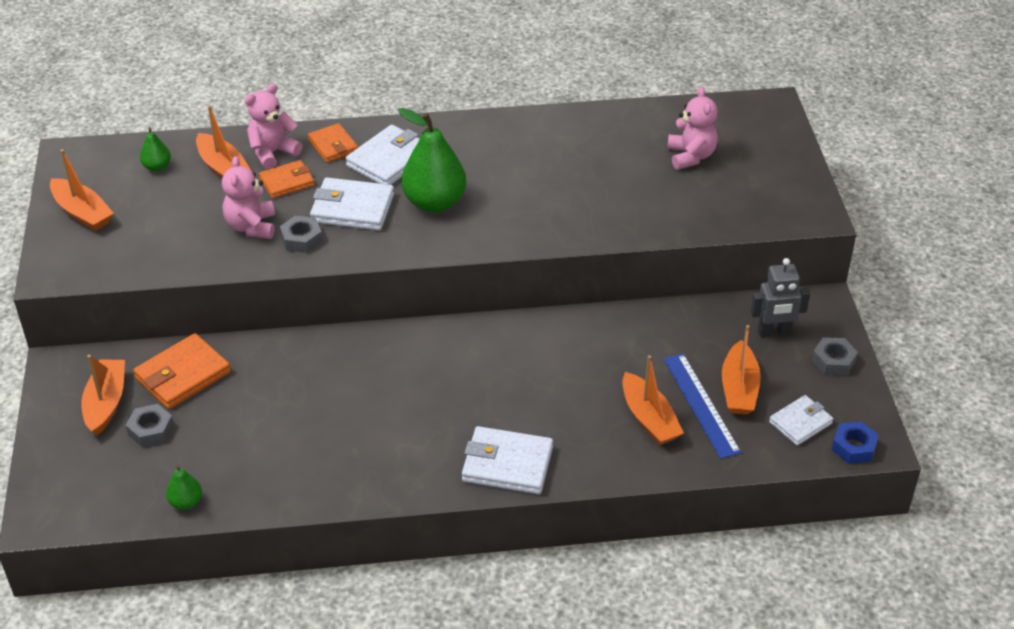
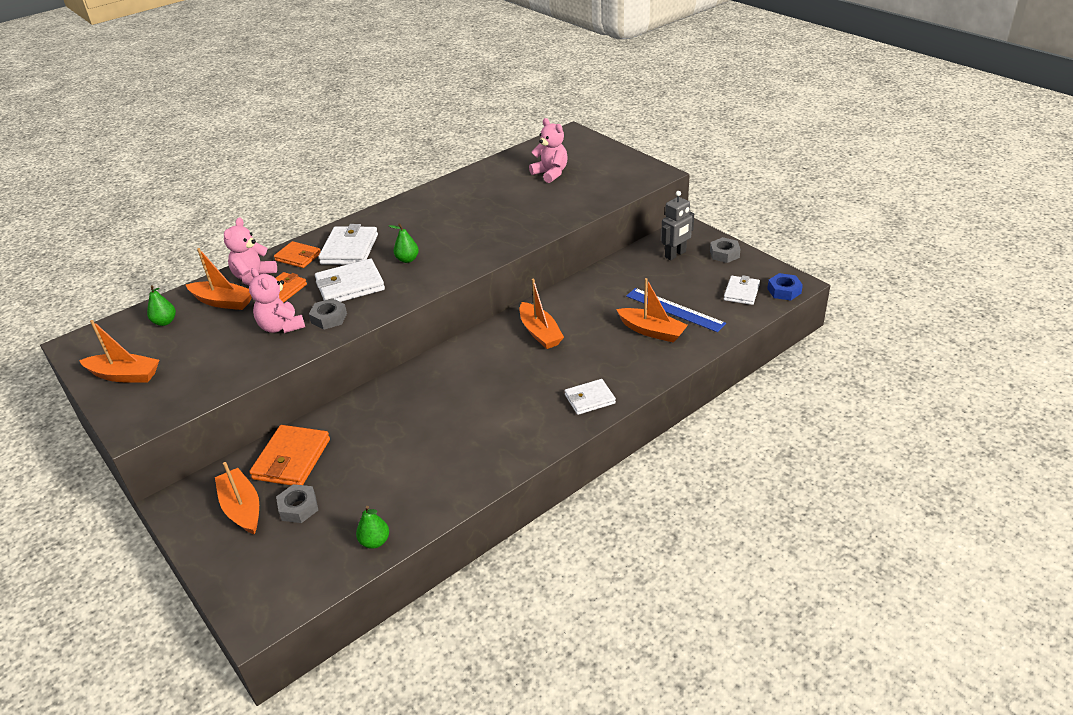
camera: 30 degrees left, 5 degrees down
(434, 202) = (407, 259): green pear -> green pear, size x0.48
(507, 464) = (589, 399): white wallet -> white wallet, size x0.64
(739, 389) = (687, 291): orange boat -> orange boat (540, 333)

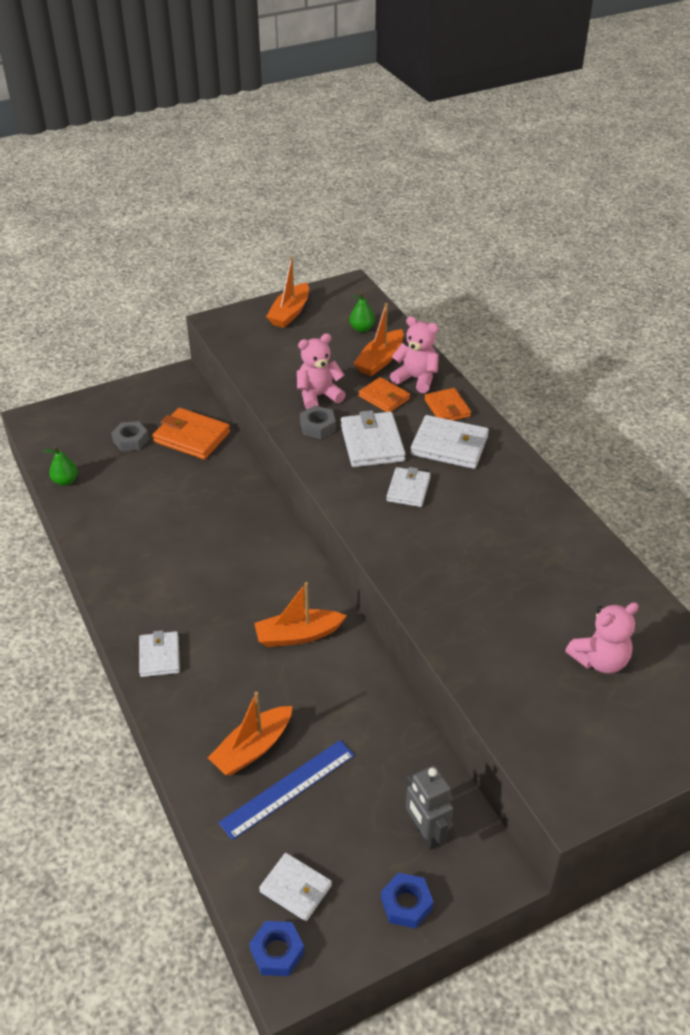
camera: 100 degrees right, 5 degrees up
(242, 508) = (150, 410): orange boat -> none
(298, 257) = (447, 408): orange wallet -> orange wallet turned 60 degrees counterclockwise
(407, 259) = (408, 489): green pear -> white wallet
(724, 254) = (406, 904): grey nut -> blue nut

